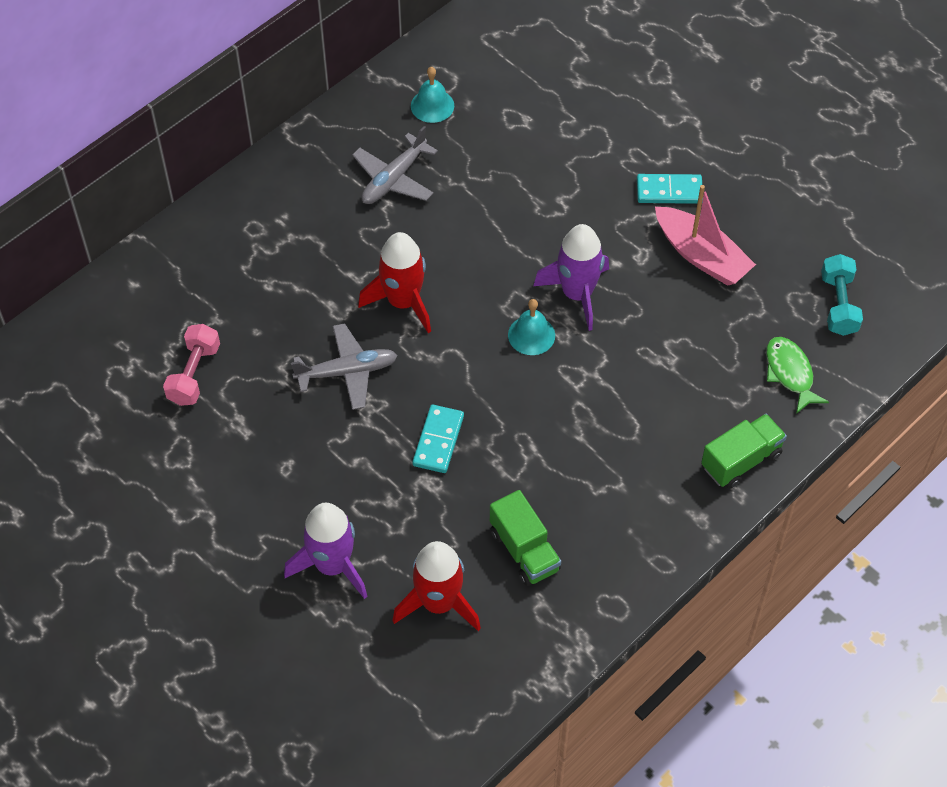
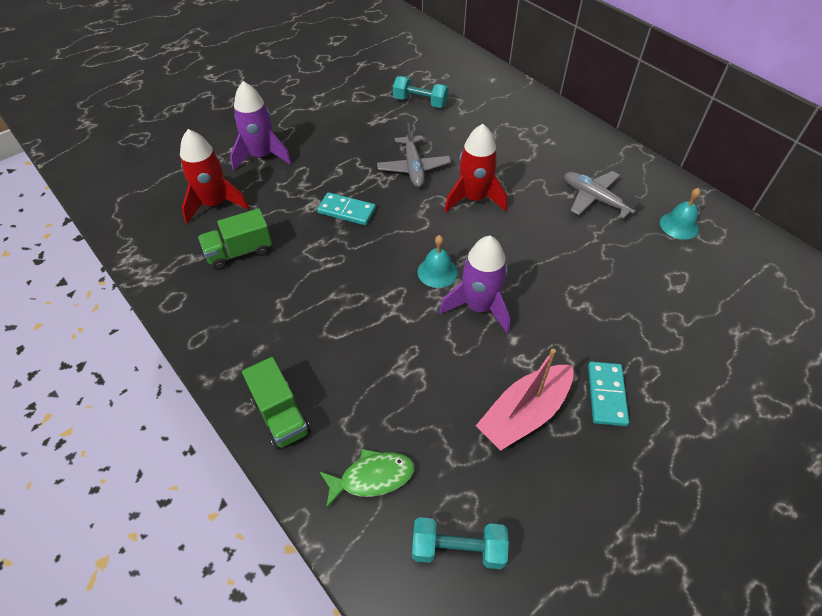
camera: 95 degrees right, 5 degrees down
(194, 374) = (420, 102): pink dumbbell -> turquoise dumbbell

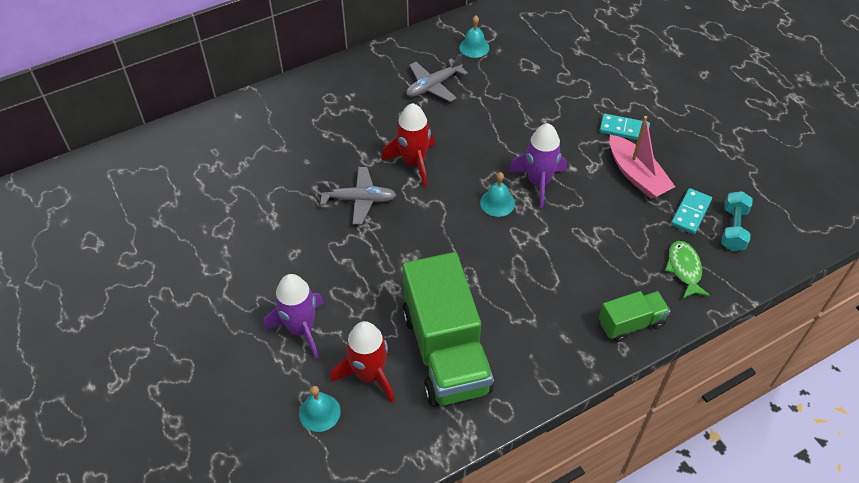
camera: 80 degrees left, 0 degrees up
(179, 180) = (319, 412): none -> turquoise bell
(239, 252) = (446, 351): green truck -> green truck, size x2.03
(346, 211) = (407, 259): turquoise domino -> turquoise domino (690, 212)
(420, 102) = (254, 179): turquoise dumbbell -> none

